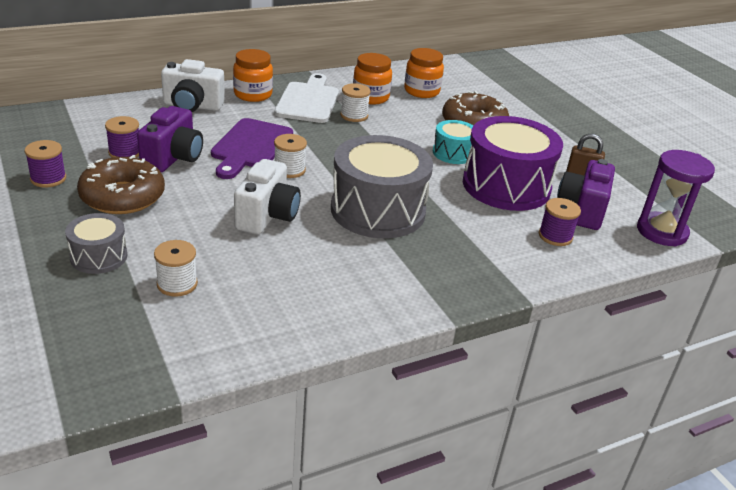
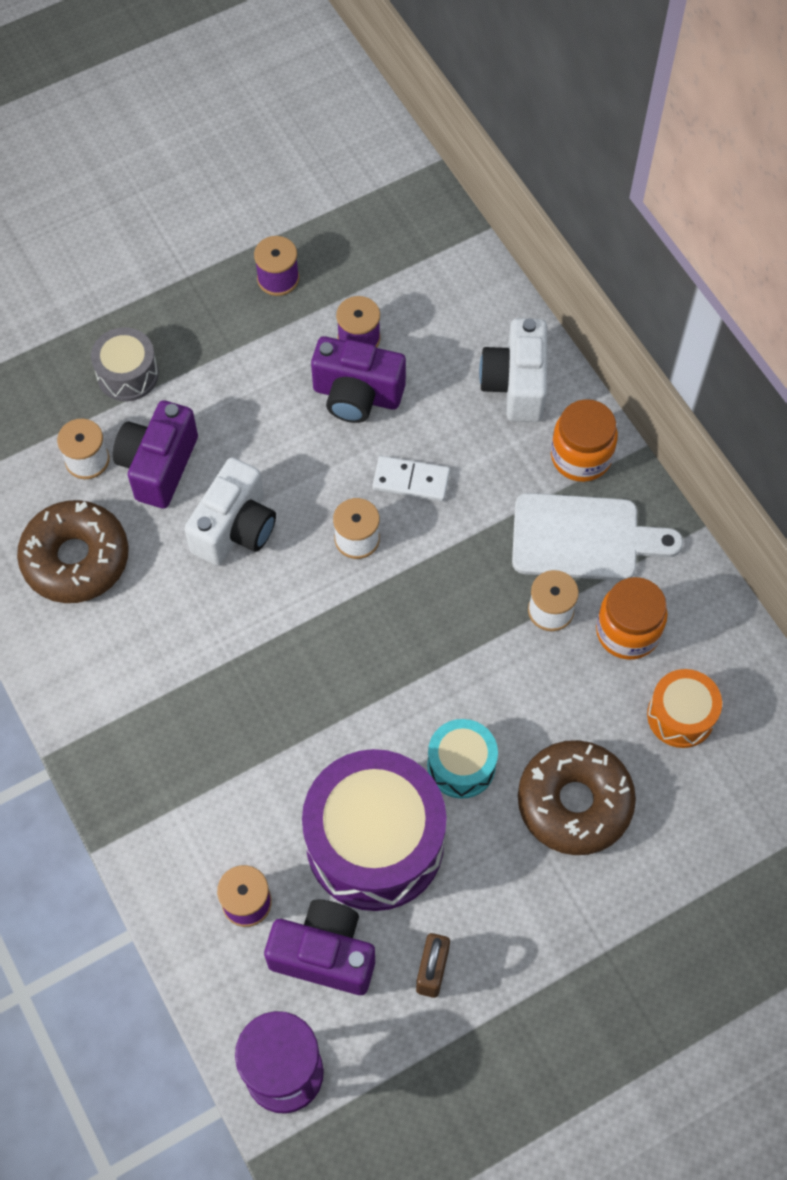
camera: 90 degrees right, 30 degrees up
(122, 197) = (252, 364): brown donut -> brown donut (76, 559)
(198, 247) = (158, 466): none -> purple camera
(250, 147) = (411, 480): purple cutting board -> white domino
(267, 216) = (235, 528): white camera -> white camera turned 75 degrees counterclockwise
(378, 210) = (273, 660): grey drum -> none
(421, 91) = (680, 715): orange jar -> orange drum

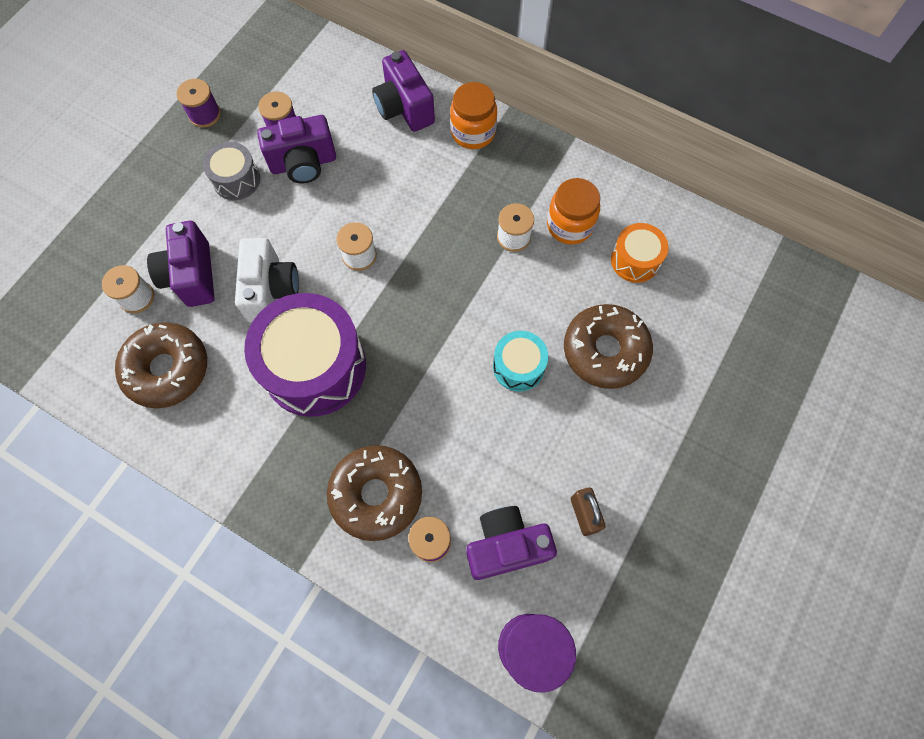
camera: 30 degrees left, 5 degrees up
(127, 374) = (133, 226): grey drum -> grey drum (236, 180)
(218, 819) = (376, 494): none -> brown donut
(375, 842) = (493, 450): purple drum -> purple drum (314, 367)
(411, 480) = (373, 200): white domino -> none
(515, 385) = (404, 108): white camera -> purple camera
(583, 538) = (506, 181): white cutting board -> none

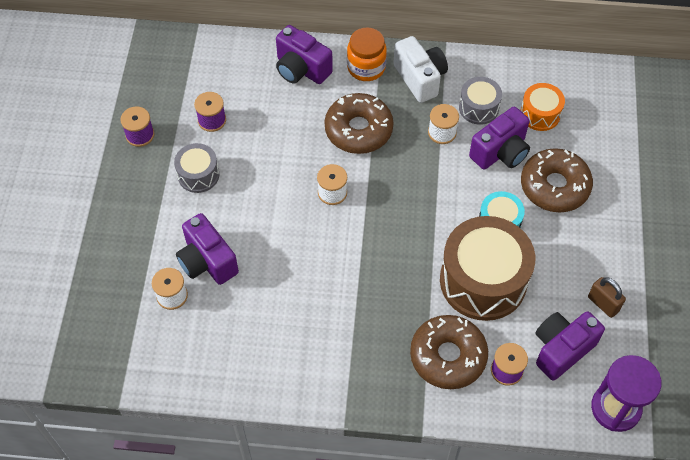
camera: 25 degrees left, 10 degrees down
(167, 369) = (231, 338): brown donut -> brown donut (358, 130)
(271, 291) = (278, 246): white camera -> white camera (420, 78)
(303, 164) = (246, 141): purple camera -> purple camera (500, 152)
(314, 367) = (347, 287): purple drum -> none
(463, 425) = (483, 280): none -> brown drum
(570, 225) = (478, 108): orange jar -> grey drum

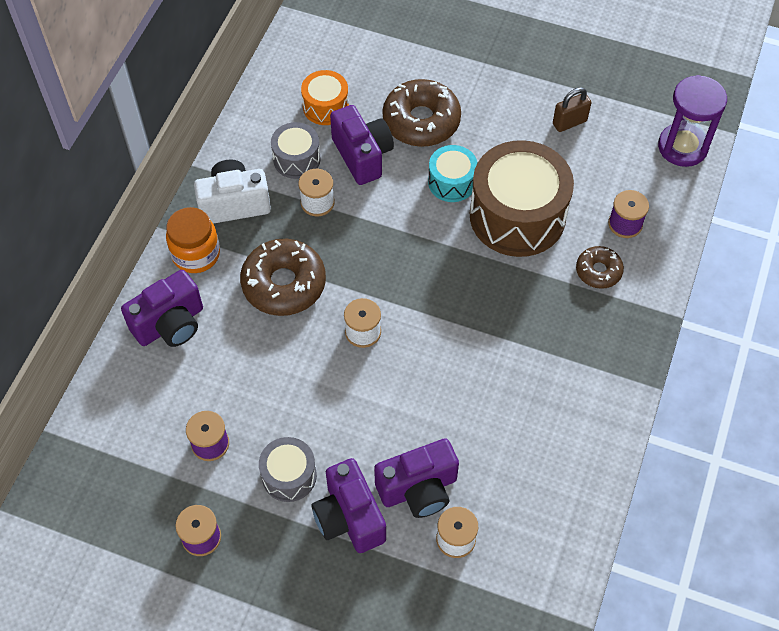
camera: 75 degrees left, 0 degrees up
(448, 356) = (598, 271): brown donut -> brown donut, size x0.56
(561, 349) = (611, 171): purple camera -> purple camera (349, 517)

